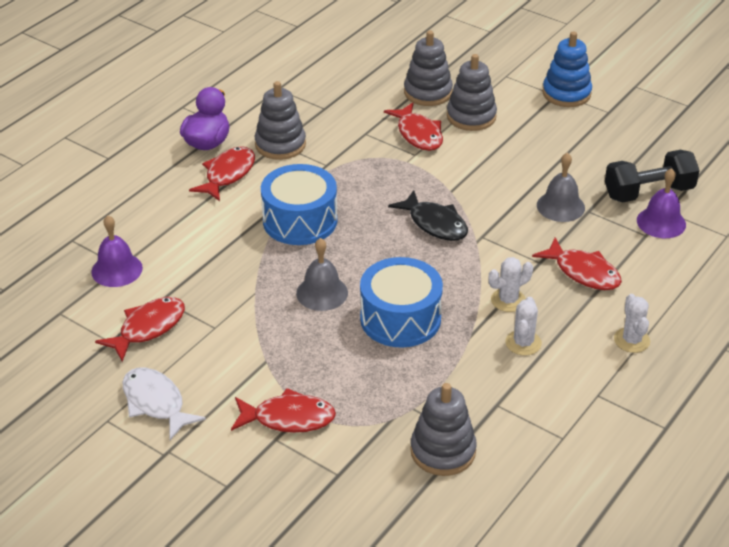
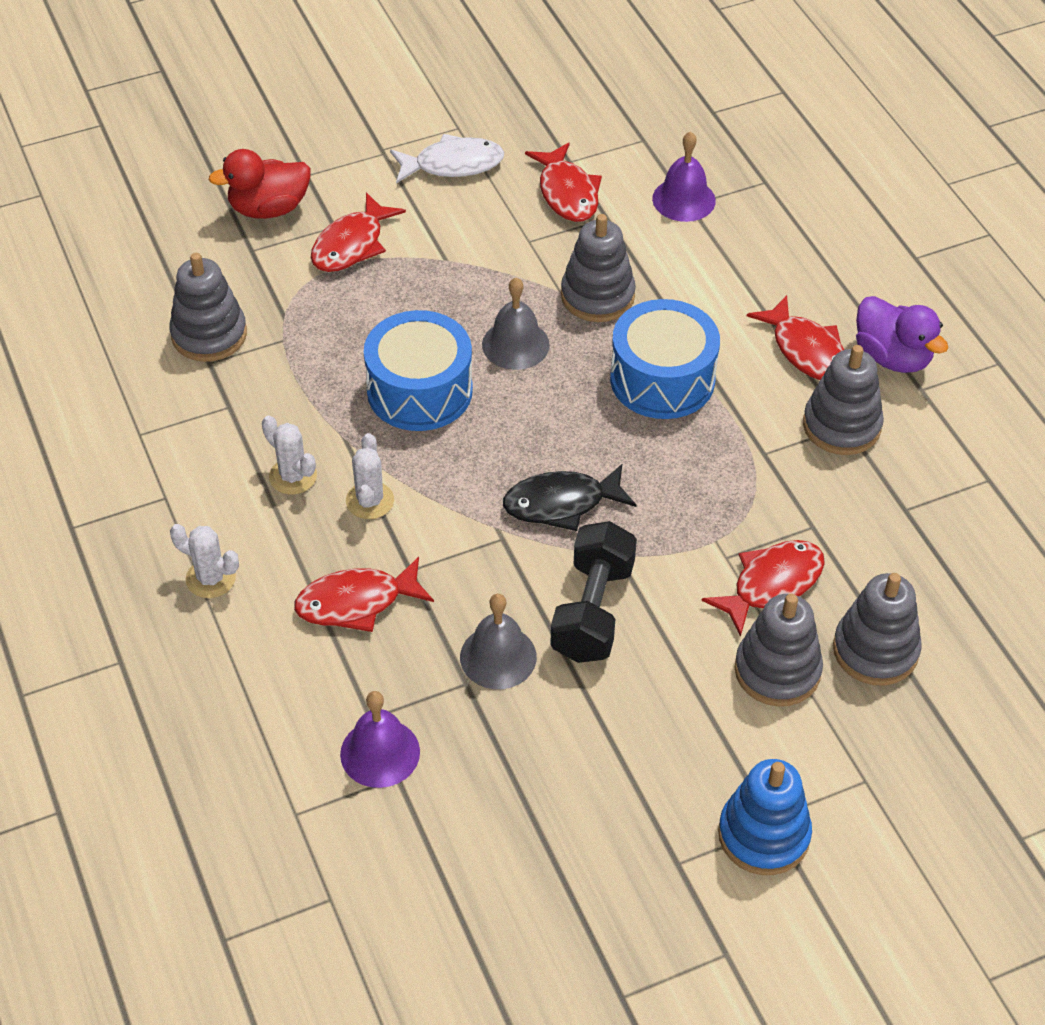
camera: 120 degrees right, 10 degrees up
(246, 274) = (597, 296): none -> grey stacking toy
(284, 488) = (269, 208): none -> red duck
(418, 134) = (771, 584): red fish -> red fish turned 135 degrees clockwise
(648, 192) = (451, 781): black dumbbell -> black dumbbell (593, 611)

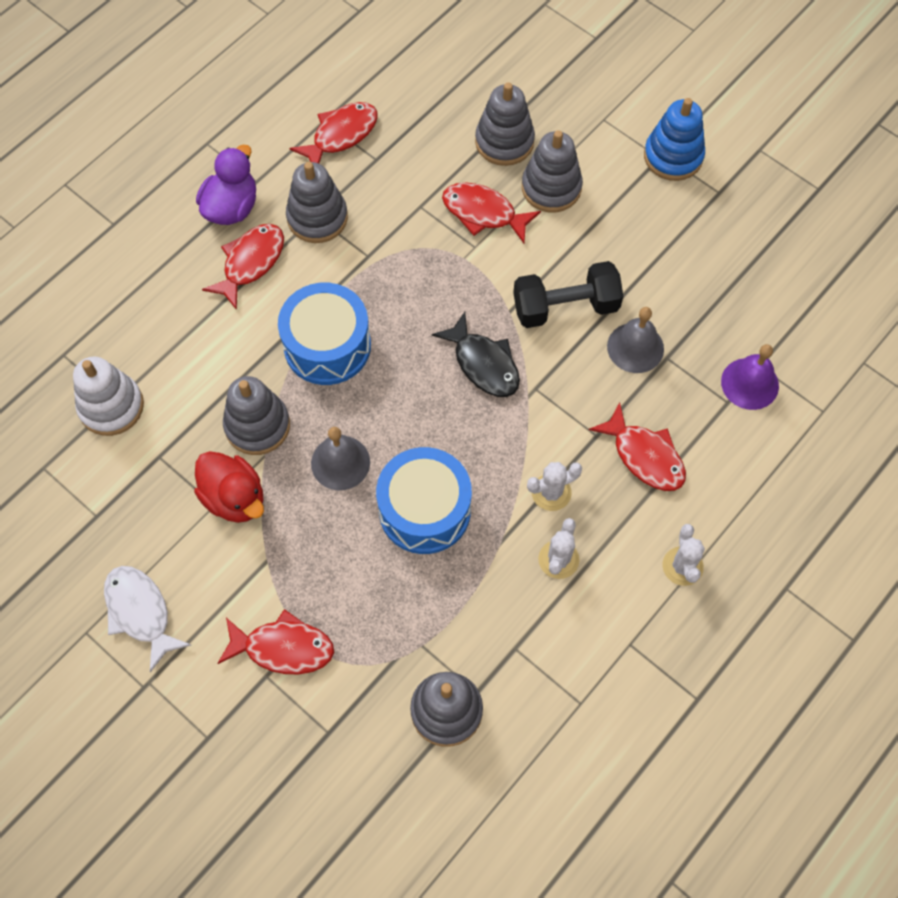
camera: 115 degrees left, 15 degrees up
(269, 208) = (268, 747): red duck -> red duck (234, 498)
(567, 193) = (140, 500): red fish -> red fish (341, 135)
(684, 199) = (111, 406): purple bell -> white stacking toy

